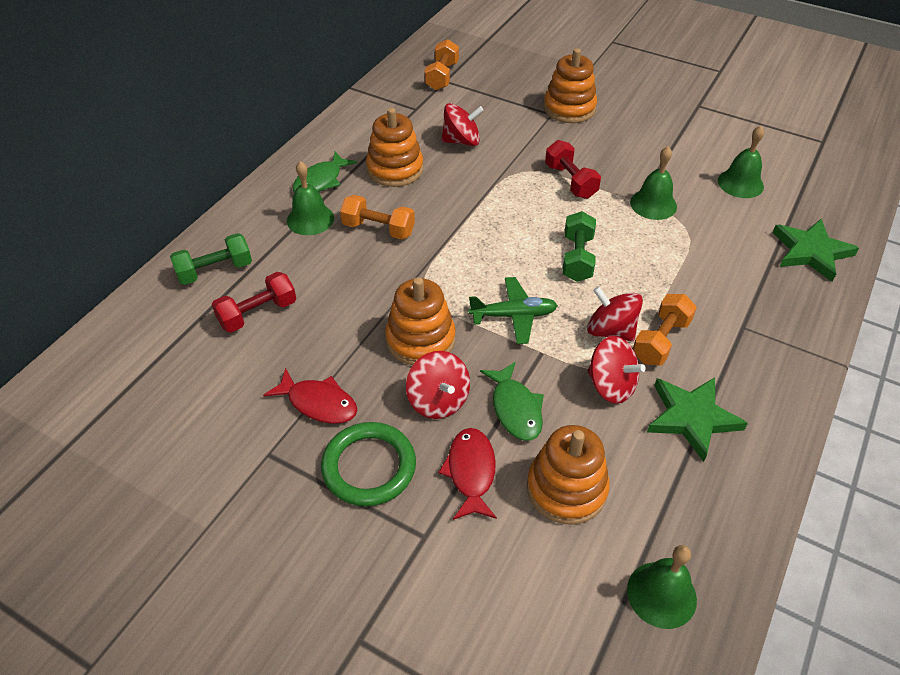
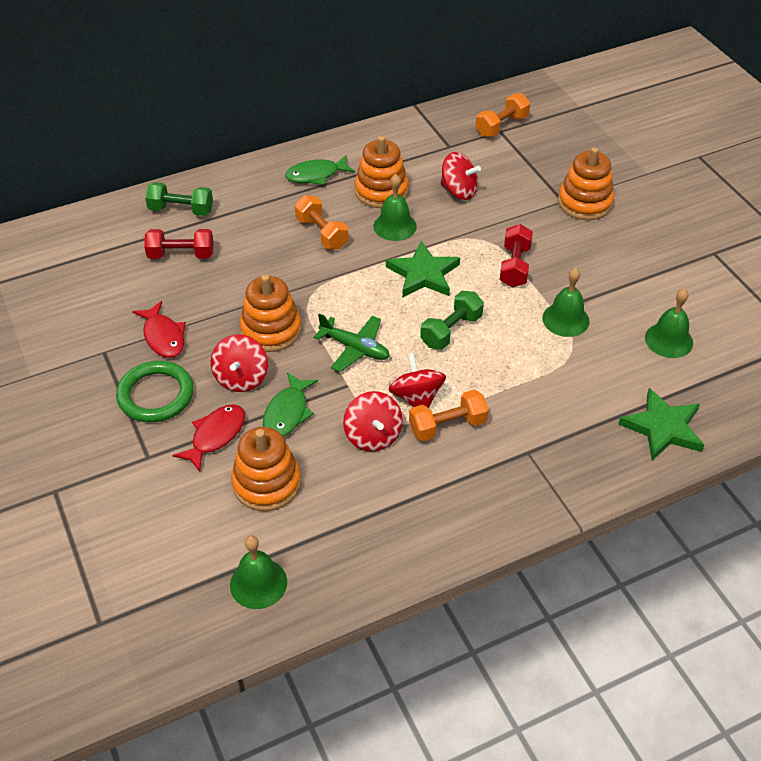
camera: 35 degrees right, 0 degrees up
(310, 219) = (280, 202): green bell -> green bell (395, 226)
(691, 418) = (408, 491): green star -> green star (423, 274)

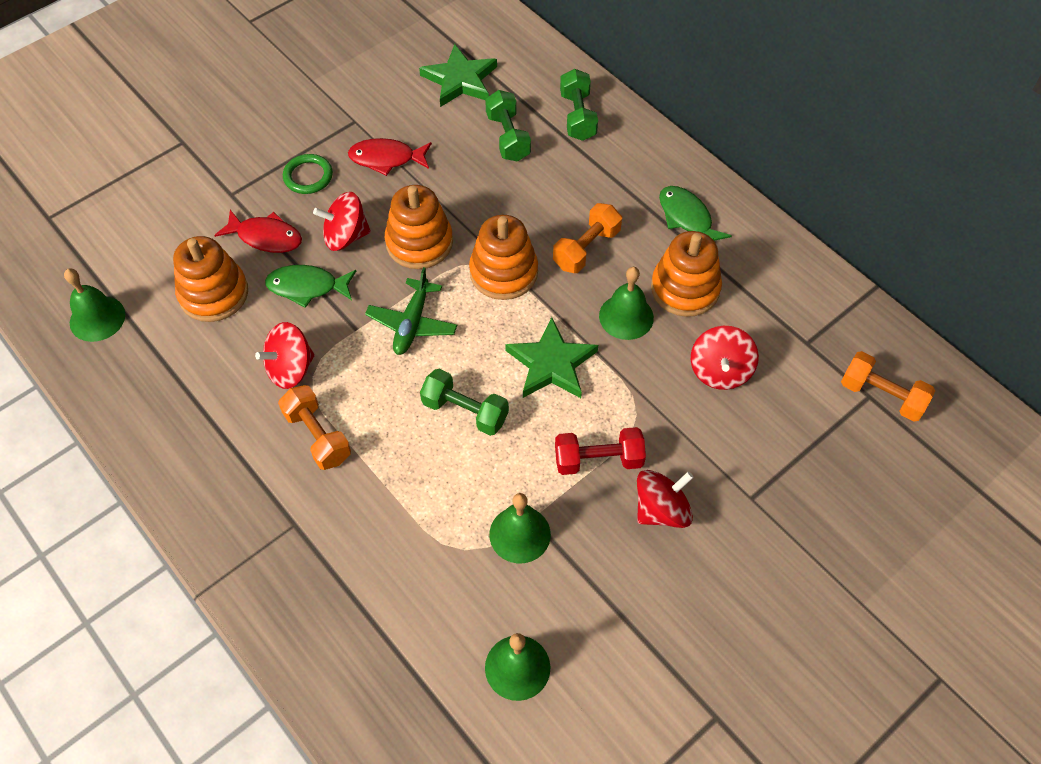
camera: 75 degrees right, 10 degrees up
(156, 395) = (308, 176): green ring -> green ring, size x0.65
(163, 337) = (386, 159): red fish -> red fish turned 45 degrees clockwise
(181, 255) = (508, 137): red dumbbell -> green dumbbell
(416, 398) = (352, 398): red spinning top -> red spinning top (661, 510)
(584, 203) = (758, 526): orange stacking toy -> orange stacking toy (503, 272)
(663, 428) = (360, 674): green star -> green star (460, 80)

